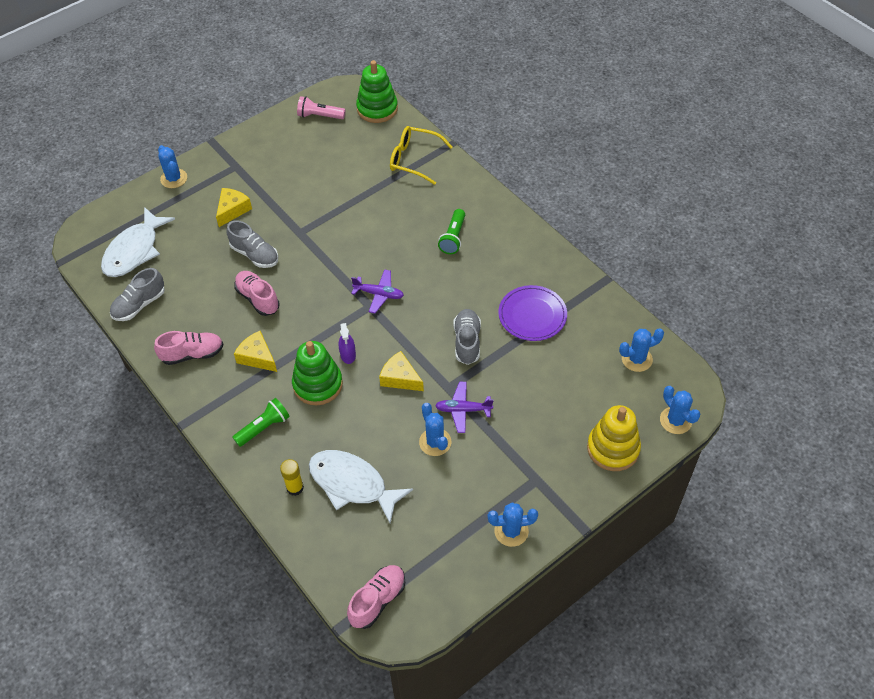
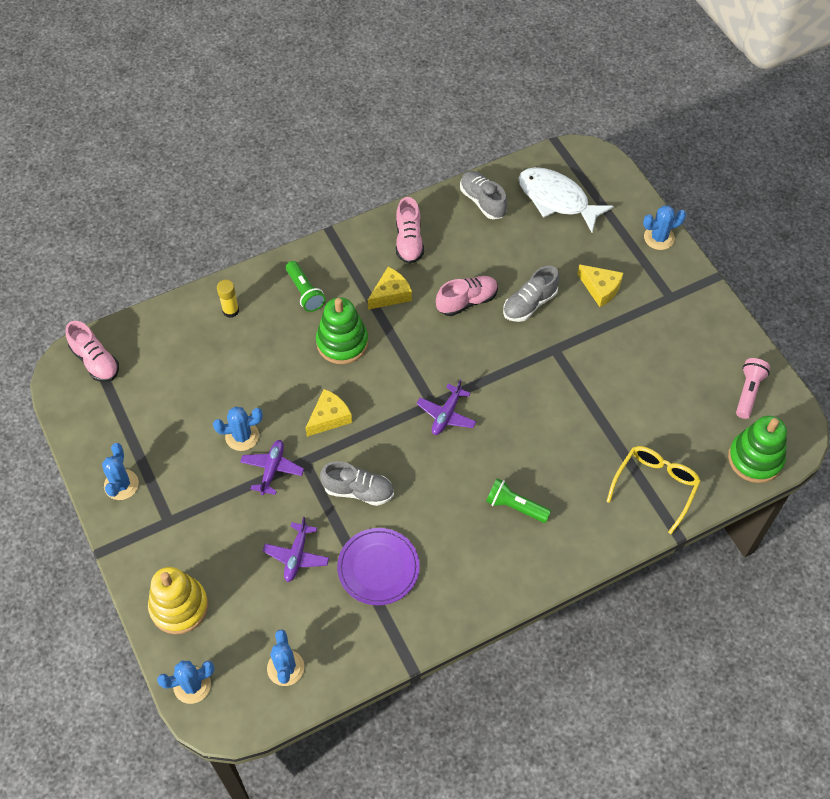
camera: 100 degrees right, 5 degrees up
(348, 354) = (372, 374): purple spray bottle -> none
(352, 484) = (218, 357): white fish -> none
(539, 373) = (296, 556): none -> purple plane

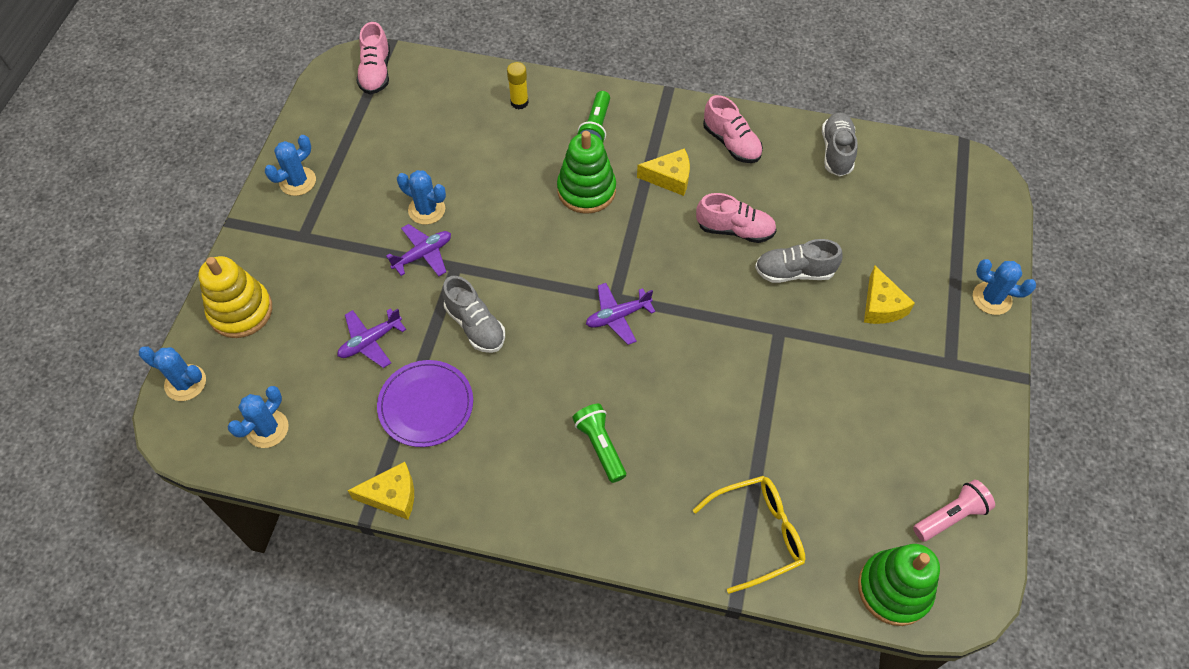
camera: 40 degrees right, 0 degrees up
(329, 417) = (512, 245): yellow cheese -> yellow cheese (392, 496)
(409, 241) = (731, 143): pink shoe -> pink shoe turned 75 degrees counterclockwise
(557, 199) = (914, 196): white fish -> none

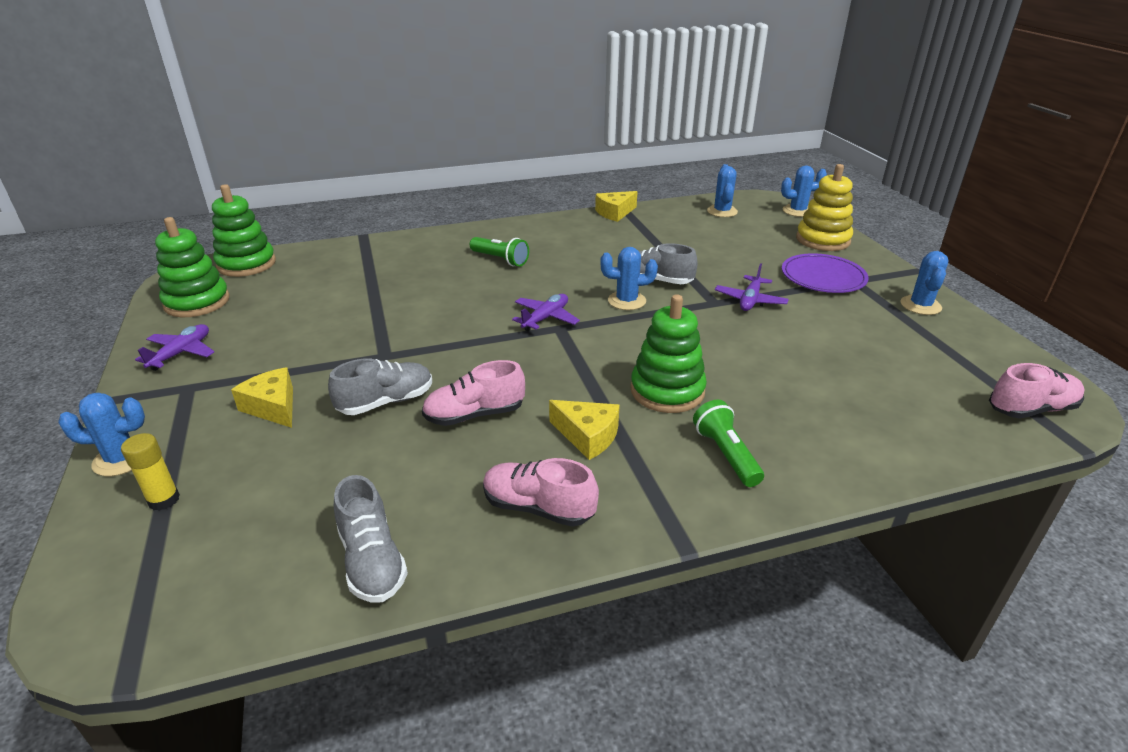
camera: 150 degrees right, 25 degrees down
(370, 341) = (717, 253): purple plane -> purple plane (181, 353)
(376, 72) = (1031, 409): pink shoe -> pink shoe turned 105 degrees clockwise
(426, 210) = (791, 325): blue cactus -> blue cactus (626, 301)
(426, 405) = (640, 242): purple plate -> purple plate (823, 277)
(519, 102) = (844, 444): yellow glue stick -> yellow glue stick (164, 500)
(669, 178) = (587, 436): yellow cheese -> yellow cheese turned 120 degrees counterclockwise
(757, 534) = (359, 258): yellow glasses -> none
(950, 516) = (197, 302): pink flashlight -> green stacking toy

